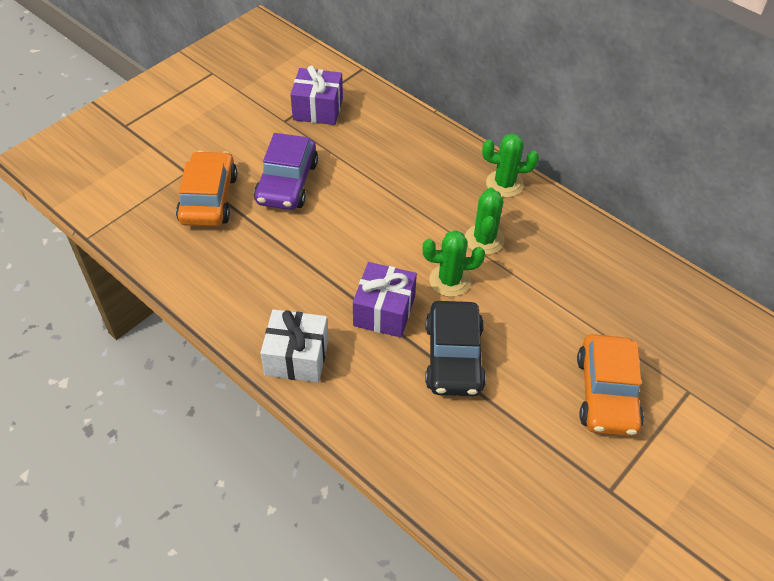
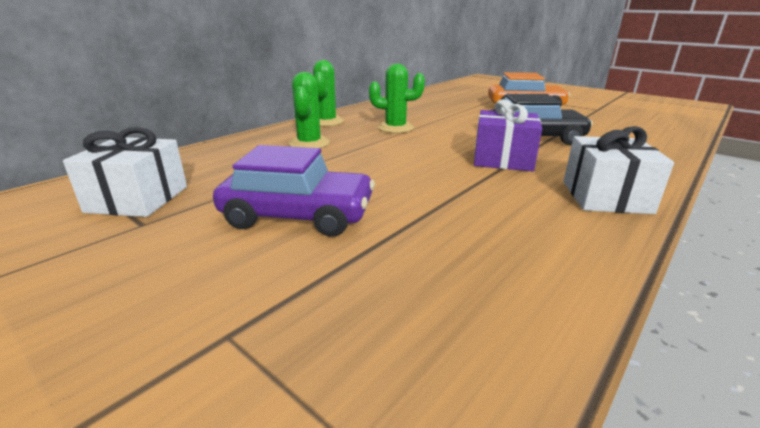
camera: 90 degrees left, 25 degrees down
(208, 198) = (324, 291): orange car -> none
(318, 109) = (138, 199): purple gift -> white gift
(449, 280) = (449, 138): green cactus -> green cactus (309, 143)

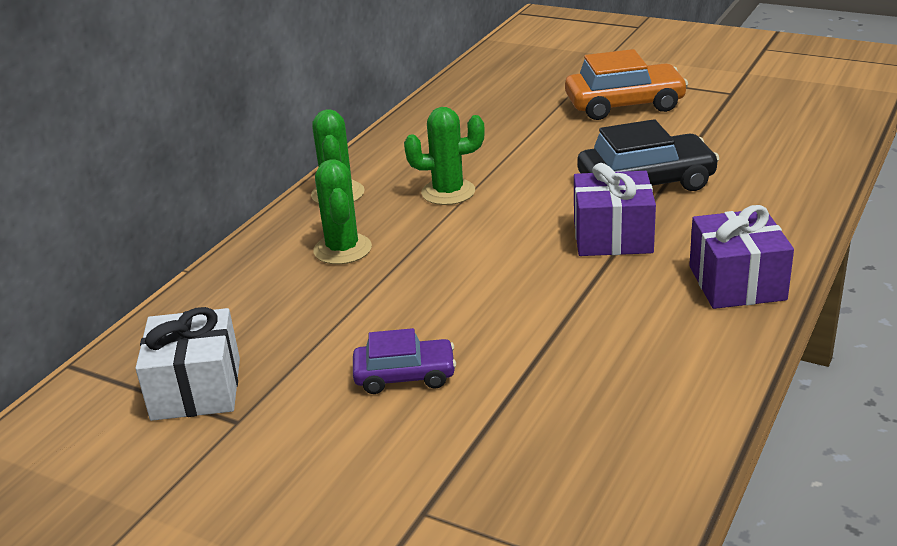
camera: 10 degrees left, 5 degrees up
(298, 215) = (405, 375): purple car -> purple car, size x0.61
(605, 197) = (737, 283): white gift -> purple gift

